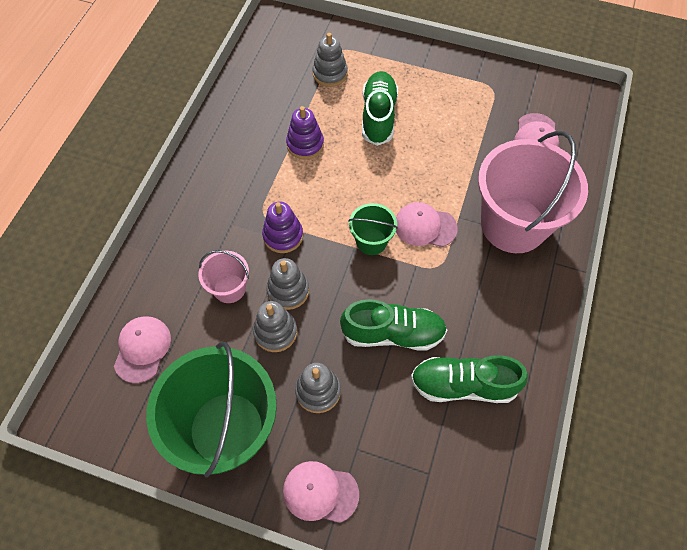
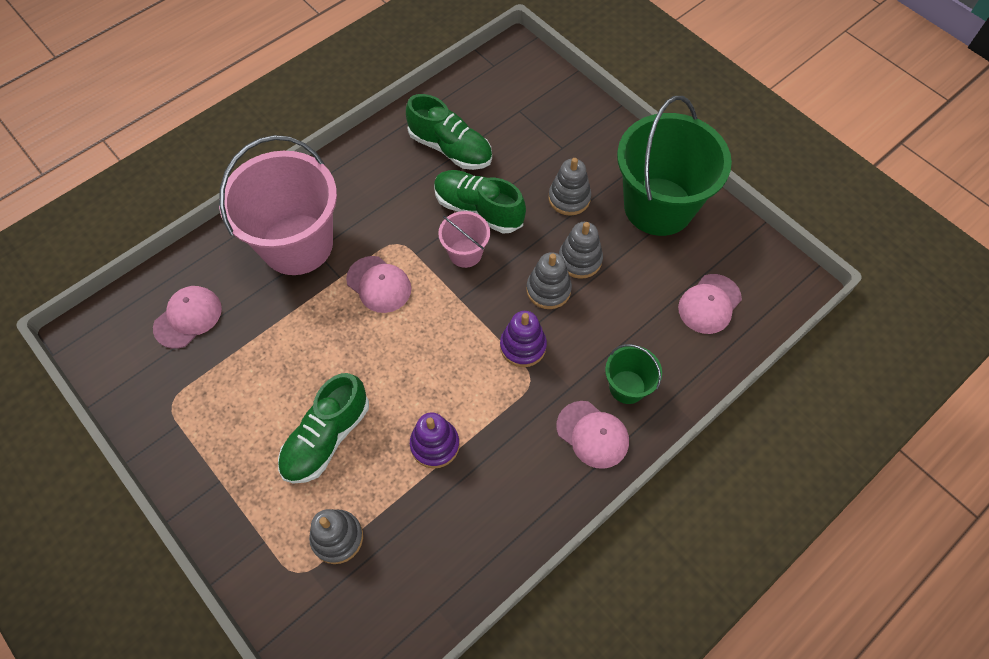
camera: 150 degrees left, 0 degrees up
(229, 288) = (603, 320): pink bucket -> pink bucket (465, 253)
(320, 492) = (606, 136): pink cap -> pink cap (592, 434)
(371, 241) = (440, 296): green bucket -> green bucket (627, 387)

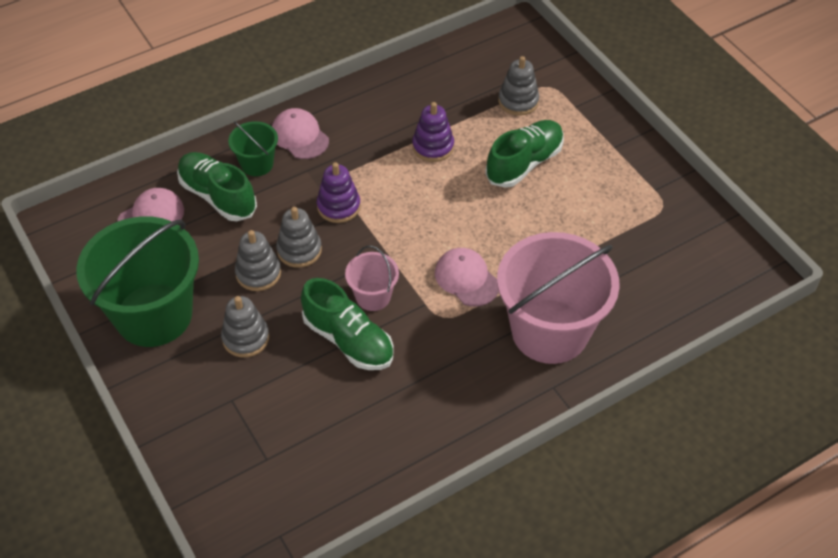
camera: 170 degrees left, 10 degrees down
(188, 318) = (658, 275): pink cap -> none
(450, 148) = (364, 419): green shoe -> green shoe (218, 196)

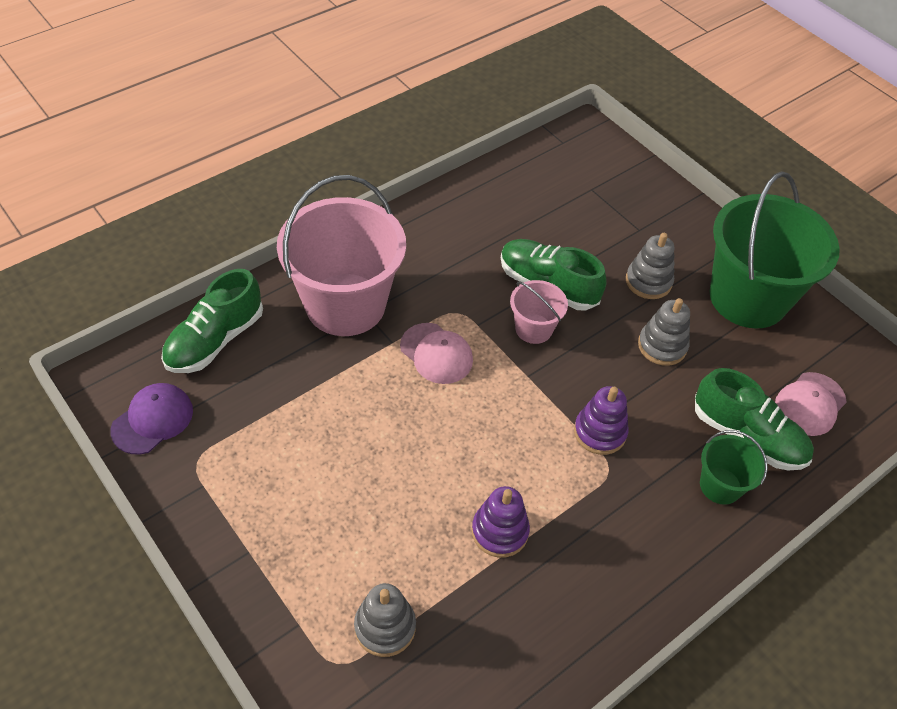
camera: 170 degrees right, 0 degrees up
(299, 250) = (627, 374): grey stacking toy -> none
(300, 136) = (682, 534): pink cap -> none
(524, 163) = (374, 513): green shoe -> green shoe (215, 340)
(705, 238) = (152, 420): none -> purple cap

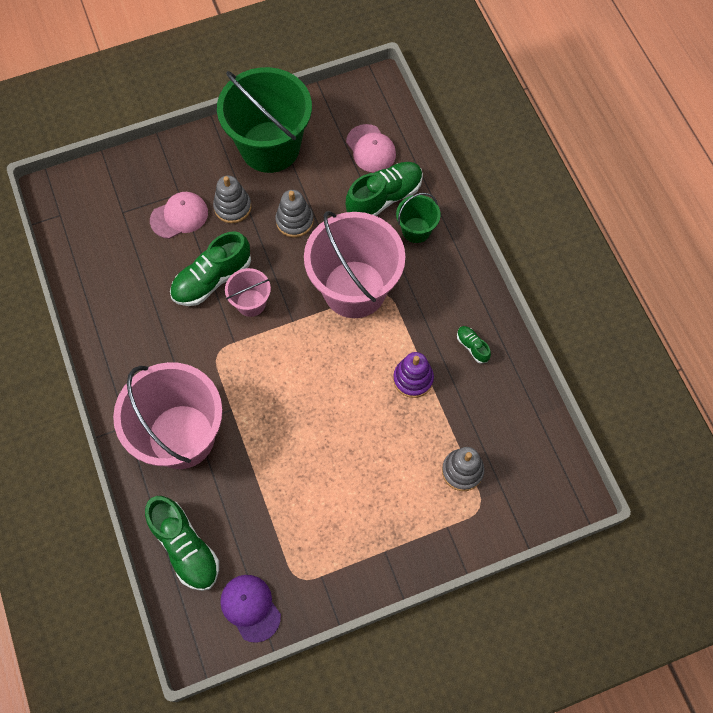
camera: 70 degrees left, 15 degrees up
(436, 353) = (252, 379): pink cap -> pink cap (179, 216)
(577, 599) = (472, 346): none -> green shoe
(600, 432) = (354, 289): purple stacking toy -> pink bucket

